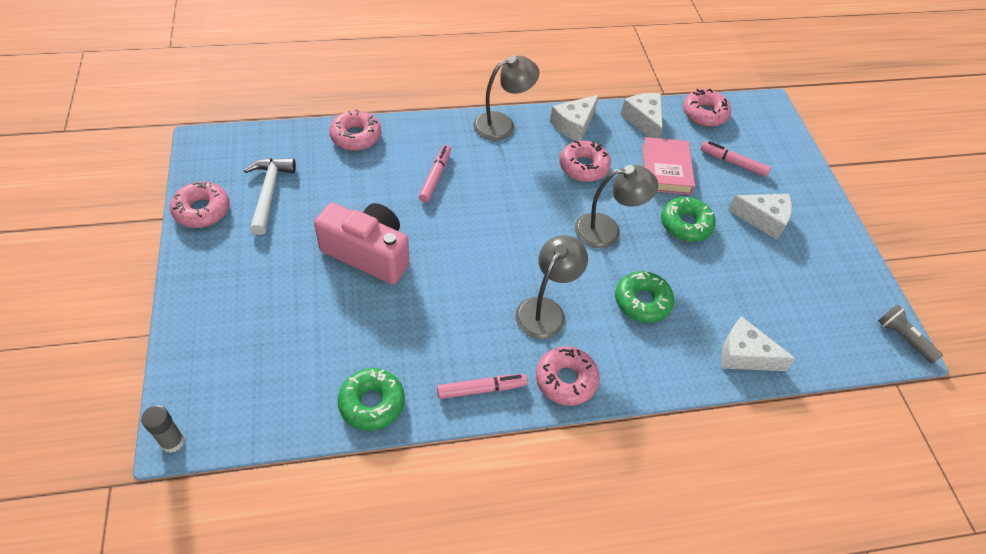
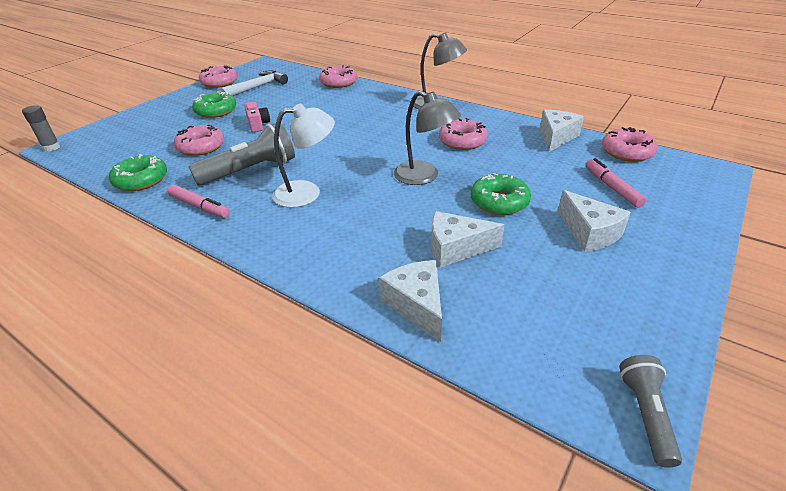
camera: 50 degrees right, 15 degrees down
(368, 254) = (258, 125): pink camera -> pink camera, size x0.48
(435, 177) = (352, 111): pink marker -> none
(459, 318) = (250, 170): none -> grey flashlight
(545, 310) = (307, 193): grey lamp -> white lamp
(566, 380) = (253, 232): pink donut -> pink donut (201, 147)
(574, 125) = (490, 121): white cheese -> white cheese (456, 248)
(642, 301) = (383, 224): green donut -> green donut (216, 111)
(666, 169) = (533, 167): pink book -> none

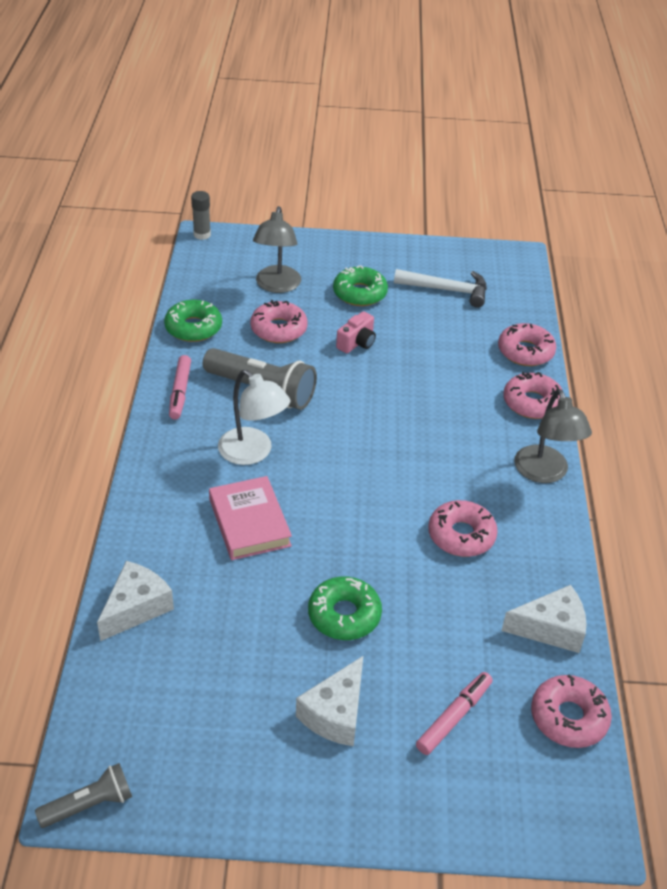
camera: 55 degrees right, 5 degrees up
(219, 82) = (430, 253): pink donut -> pink donut (532, 403)
(375, 215) = (249, 522): none -> pink book
(424, 177) = (350, 531): grey lamp -> grey lamp (277, 286)
(456, 248) = (234, 606): white cheese -> none

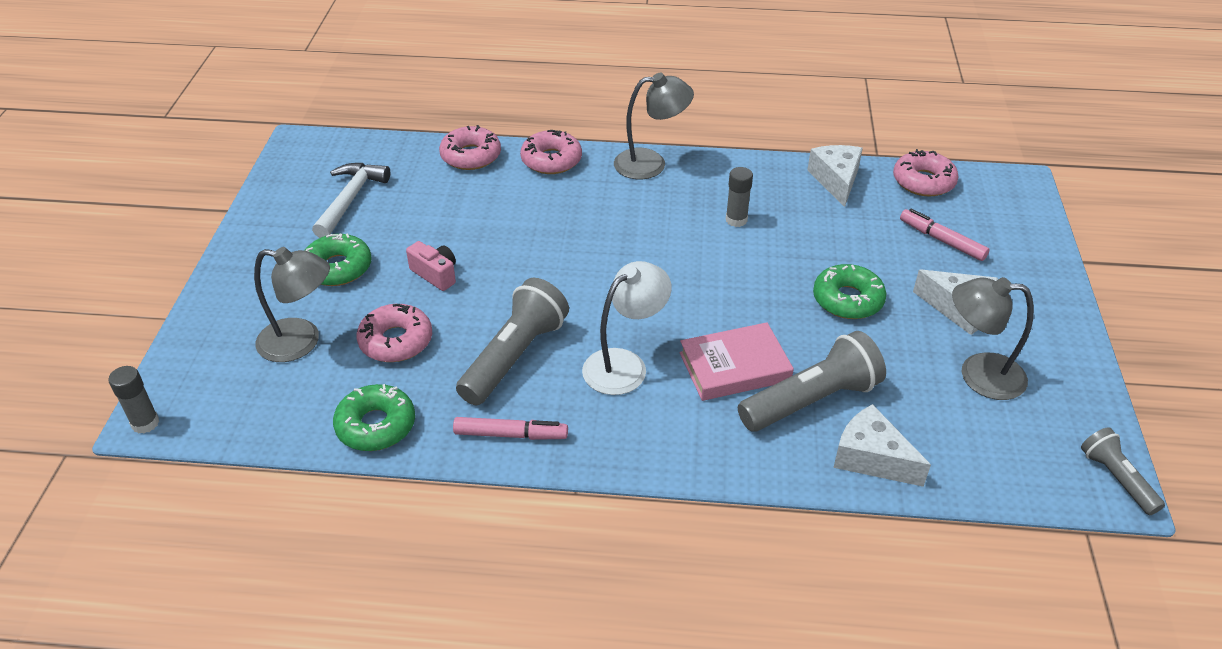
camera: 85 degrees left, 0 degrees up
(207, 572) = (811, 400): none -> grey flashlight
(236, 711) = (978, 375): none -> grey lamp
(461, 535) = (736, 220): pink donut -> grey glue stick

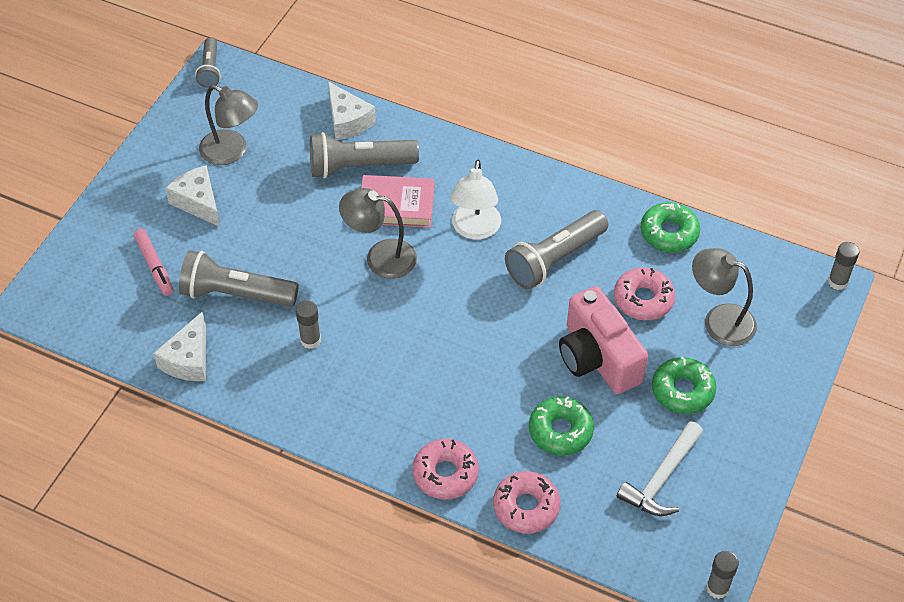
camera: 160 degrees left, 10 degrees up
(291, 145) = (717, 588): none -> grey glue stick
(435, 274) = (597, 358): pink camera -> pink camera, size x2.07
(511, 434) = (576, 200): pink marker -> none
(625, 364) = (475, 229): white lamp -> white lamp turned 60 degrees counterclockwise
(651, 163) = (348, 437): grey lamp -> grey lamp (380, 257)
(839, 237) = (236, 294): none -> grey flashlight
(847, 300) = (275, 234): green donut -> green donut (560, 431)
(923, 181) = (112, 333): pink donut -> none

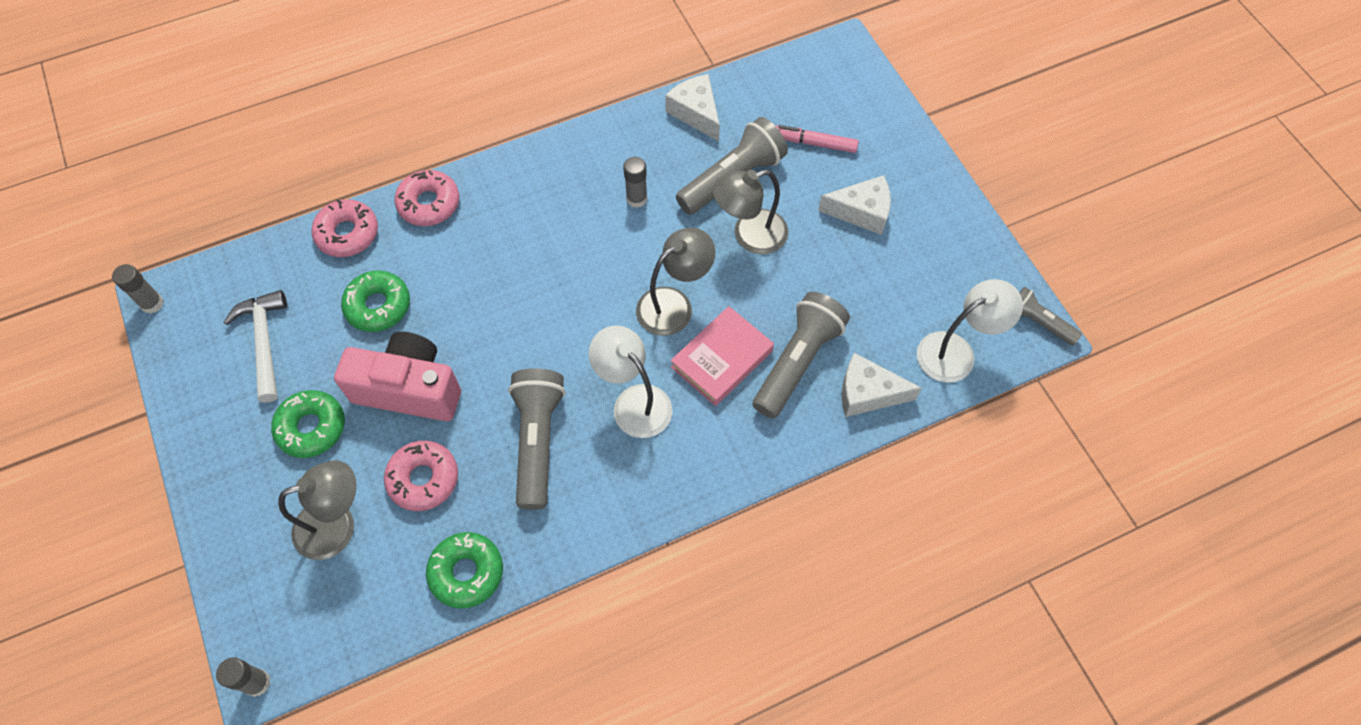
camera: 130 degrees right, 10 degrees up
(231, 152) = (905, 272): grey lamp -> grey lamp (749, 235)
(273, 96) = (956, 351): none -> white lamp

